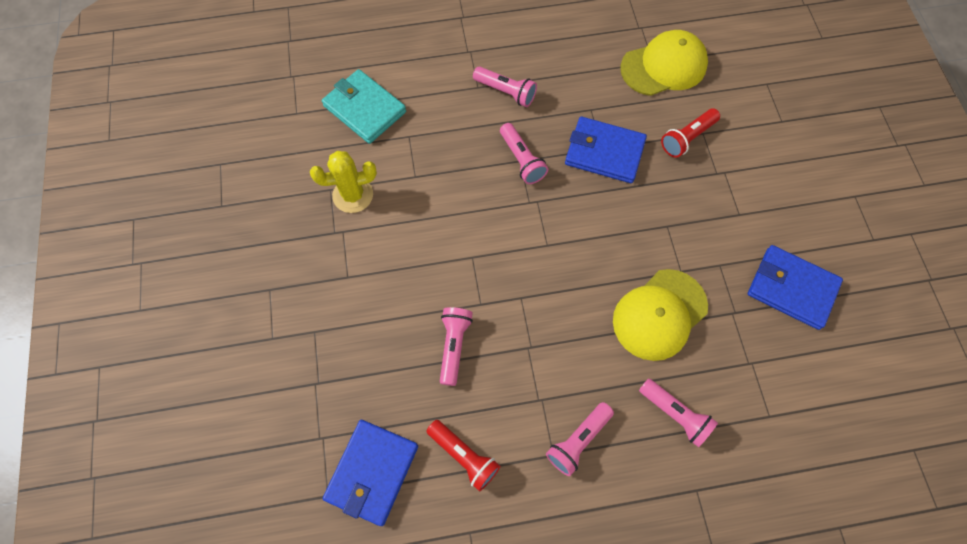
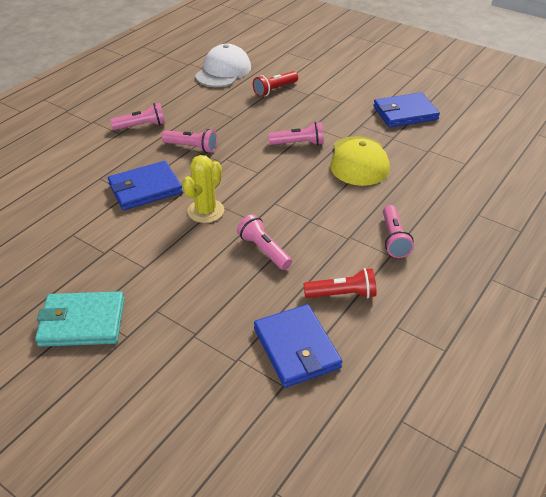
camera: 45 degrees left, 25 degrees down
(353, 195) = (94, 227): yellow cactus -> yellow cactus (206, 211)
(364, 109) = (48, 183): turquoise wallet -> turquoise wallet (82, 322)
(604, 152) = (237, 118): blue wallet -> blue wallet (145, 189)
(664, 66) = (223, 71): yellow cap -> white cap
(675, 414) = (424, 193): pink flashlight -> pink flashlight (298, 143)
(687, 138) = (275, 90): red flashlight -> red flashlight turned 45 degrees clockwise

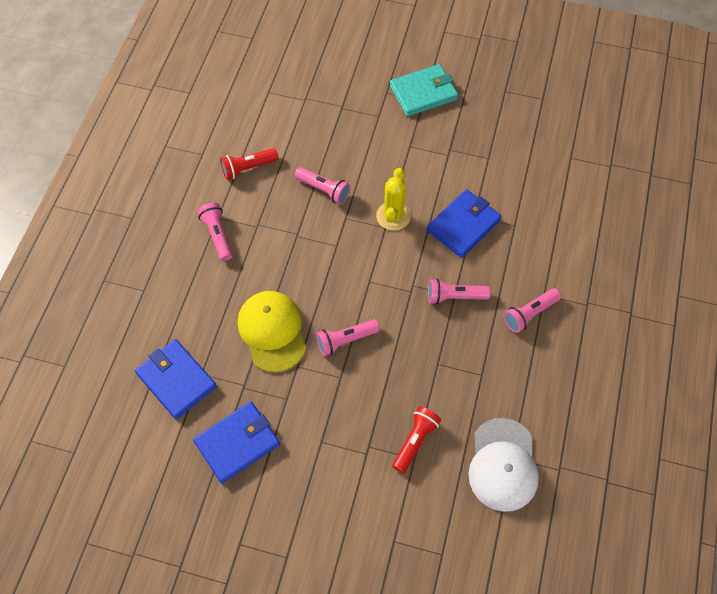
camera: 160 degrees right, 20 degrees up
(296, 348) = (268, 117): blue wallet -> blue wallet (176, 380)

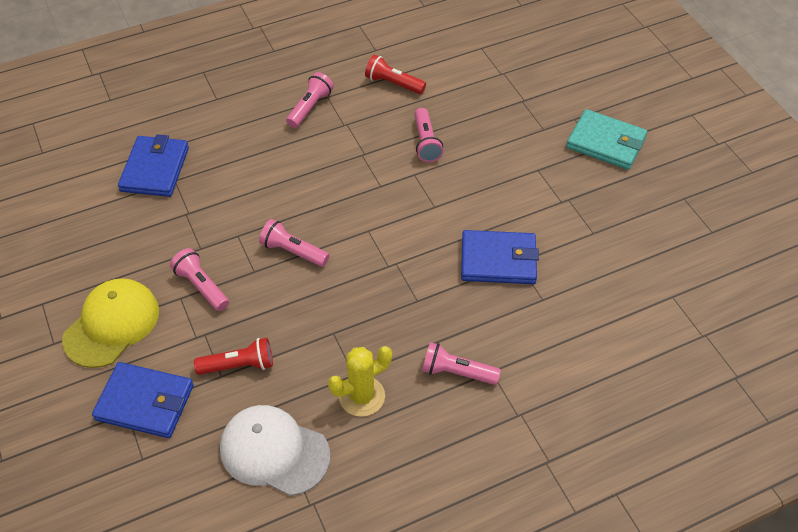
camera: 50 degrees right, 10 degrees down
(237, 443) = (131, 243): blue wallet -> blue wallet (145, 402)
(272, 331) = (255, 198): yellow cap -> yellow cap (112, 324)
(393, 216) = (452, 204): yellow cactus -> yellow cactus (362, 396)
(454, 297) = (415, 301): pink flashlight -> pink flashlight (201, 286)
(503, 464) = (274, 451): white cap -> white cap turned 60 degrees clockwise

